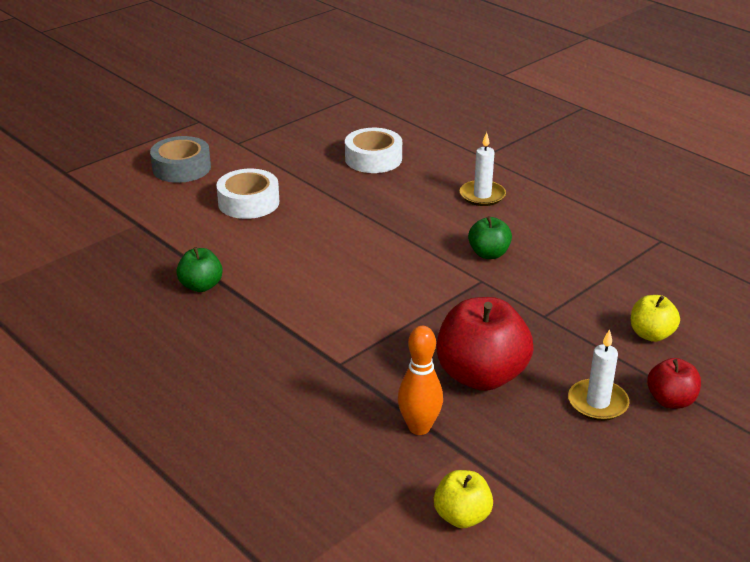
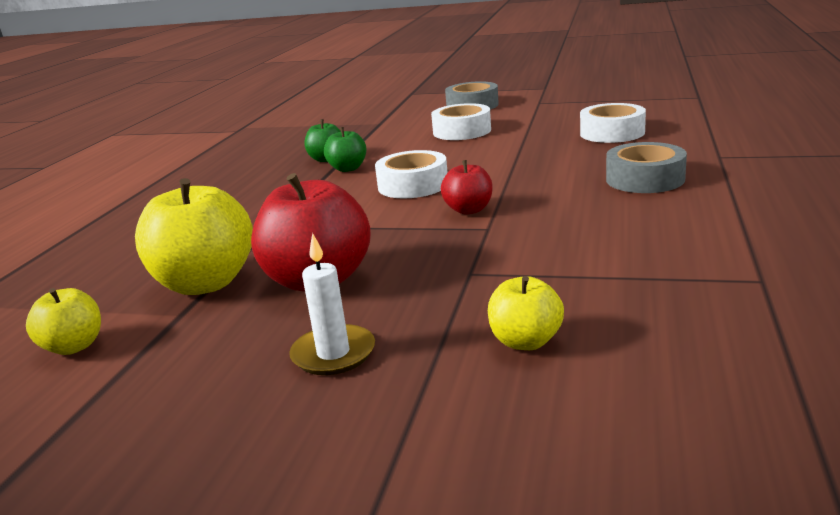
camera: 60 degrees right, 10 degrees down
(348, 273) = (413, 185): none -> white tape
(419, 427) = (205, 283): orange bowling pin -> yellow apple
(482, 195) = (645, 179): white candle -> grey tape
(489, 254) = (542, 215): green apple -> green apple (348, 169)
(670, 400) = (390, 400): red apple -> red apple (468, 210)

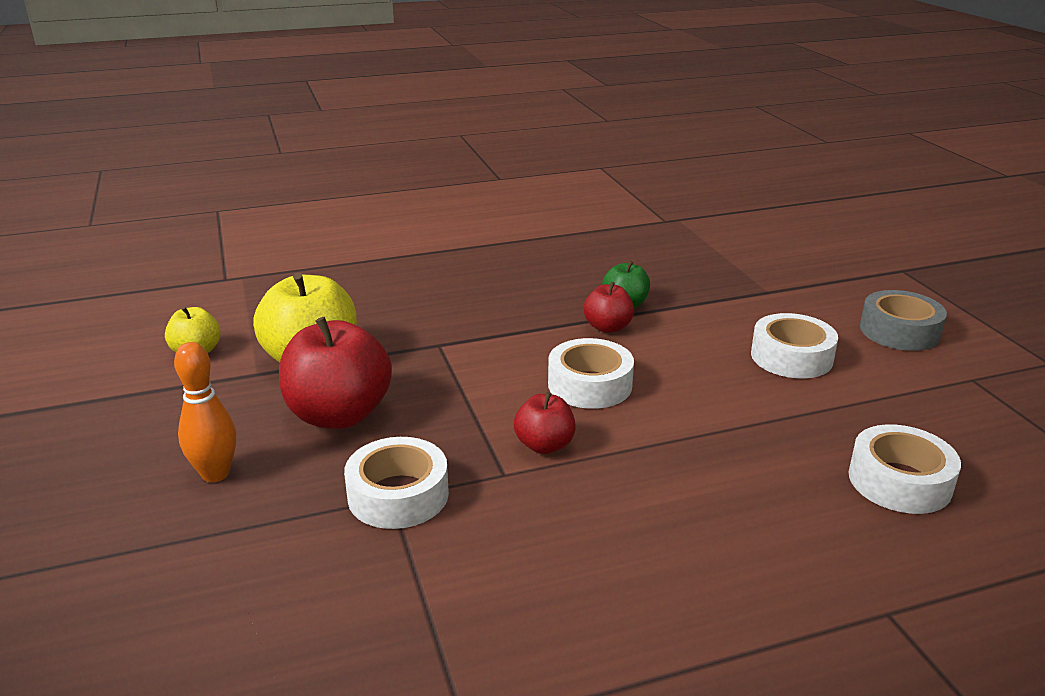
camera: 55 degrees right, 5 degrees up
(333, 354) = (215, 474): white candle -> orange bowling pin
(348, 169) = (607, 327): green apple -> red apple
(470, 269) = (398, 495): none -> white tape
(525, 341) = (264, 576): yellow apple -> none
(645, 179) = (734, 557): grey tape -> none

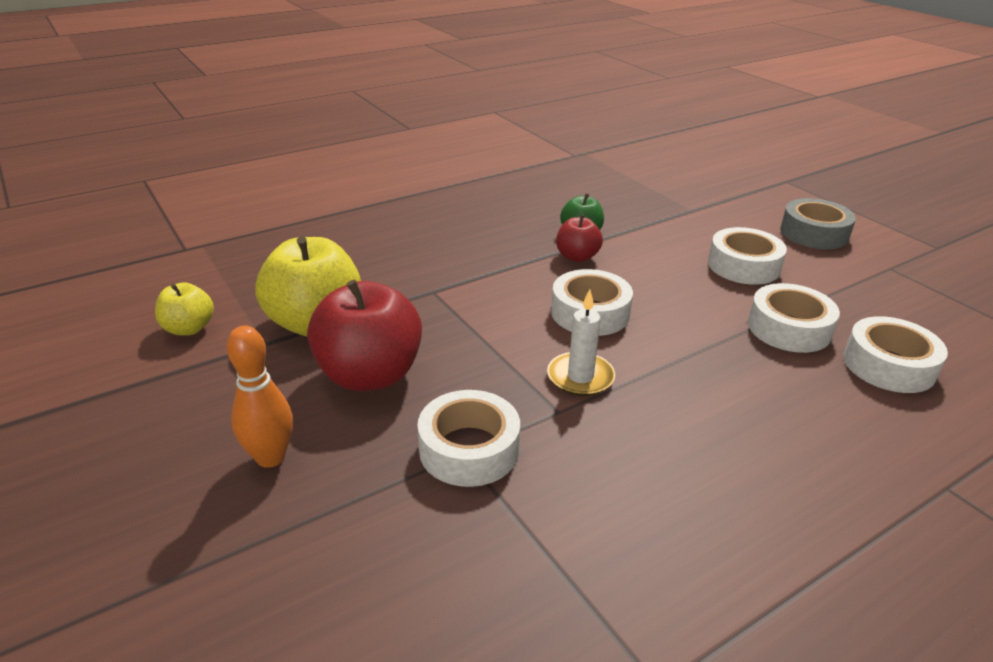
camera: 15 degrees left, 5 degrees up
(544, 445) = (580, 377): red apple -> white candle
(804, 428) = (789, 328): none -> white tape

